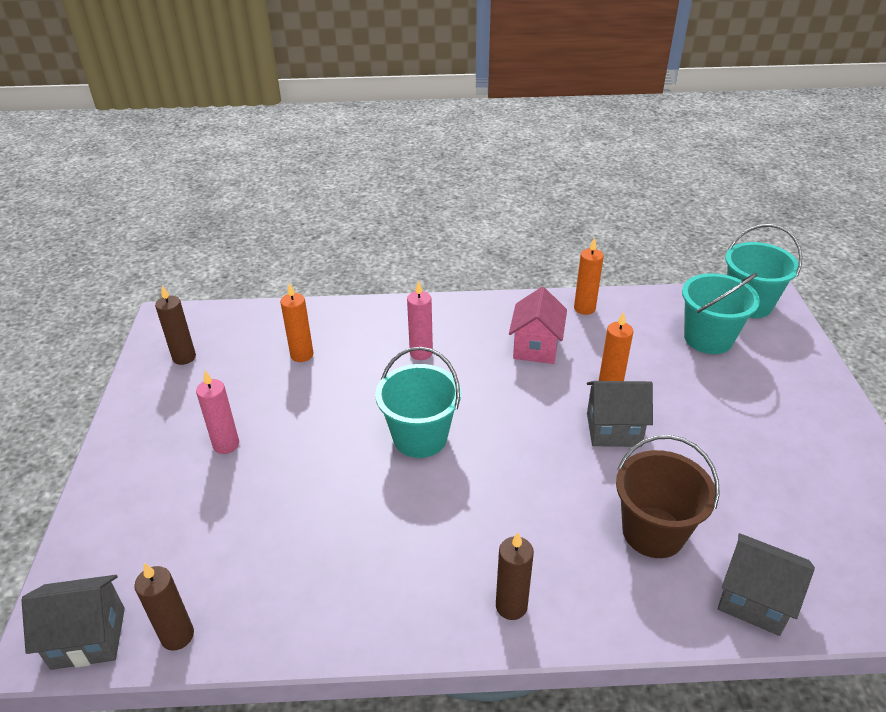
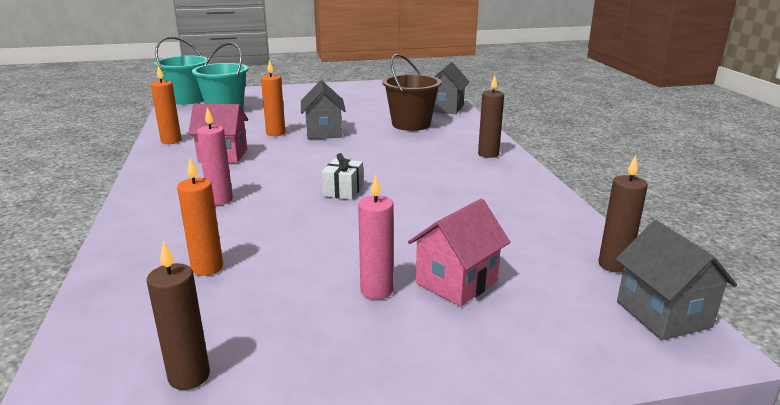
camera: 100 degrees left, 15 degrees down
(212, 497) = (456, 282): none -> pink house
(420, 437) = (343, 191): turquoise bucket -> white gift

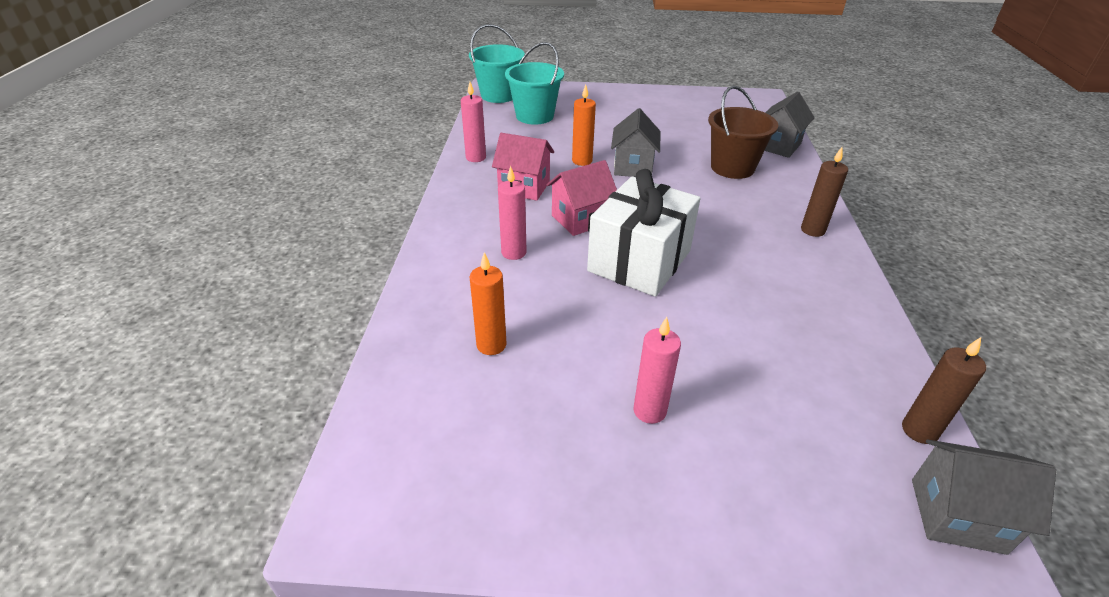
camera: 15 degrees right, 15 degrees up
(171, 141) = (476, 158): orange candle -> pink candle
(189, 376) = (460, 478): brown candle -> none
(343, 191) = (639, 261): white gift -> white gift, size x2.29
(456, 282) = (734, 417): pink house -> pink house (580, 219)
(663, 314) = (957, 515): grey house -> grey house turned 75 degrees counterclockwise

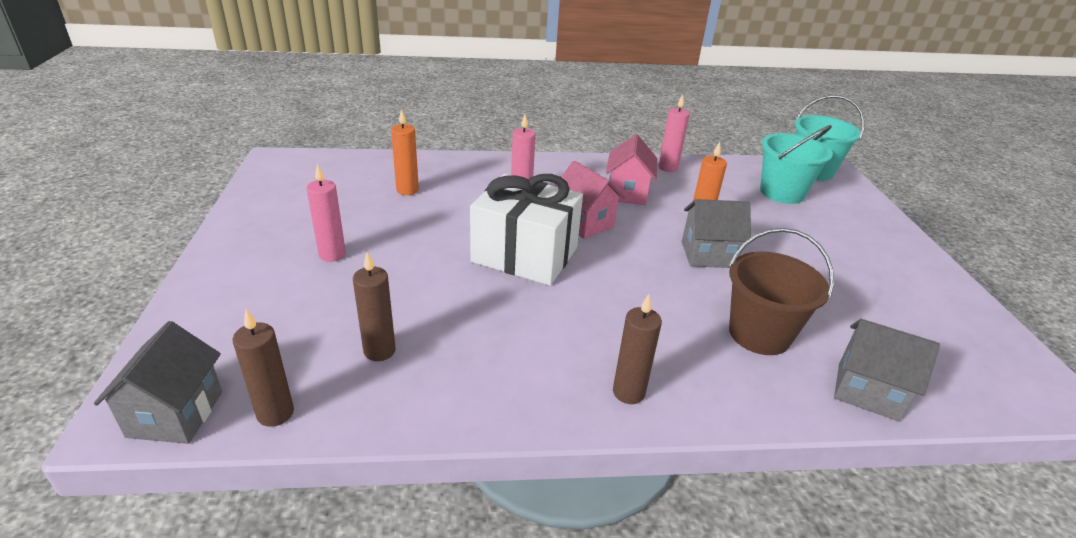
camera: 80 degrees right, 5 degrees down
(811, 361) = (379, 351): none -> brown candle

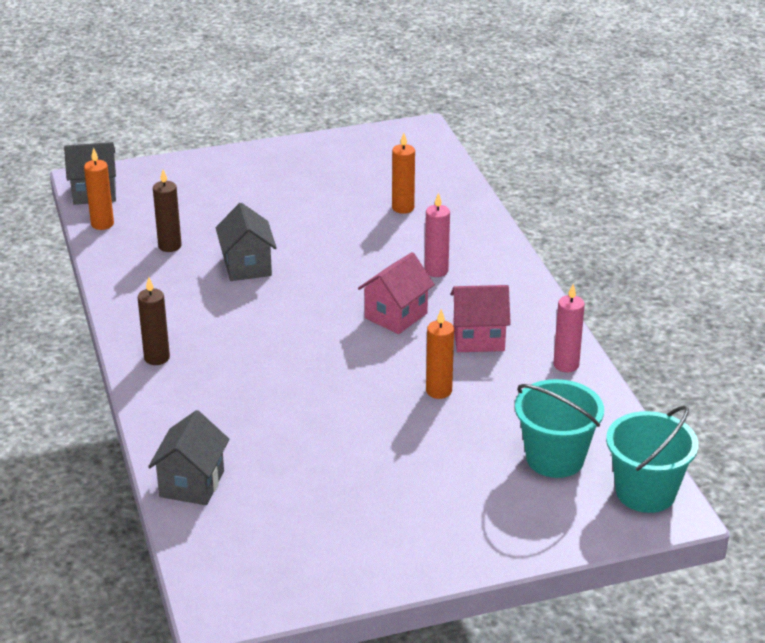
camera: 80 degrees right, 0 degrees up
(275, 413) = (102, 224): brown candle -> orange candle
(332, 254) = (278, 198): pink candle -> none
(525, 255) = (321, 288): white gift -> none
(708, 254) = (373, 397): grey house -> grey house (247, 266)
(759, 334) = (251, 426): brown bucket -> none

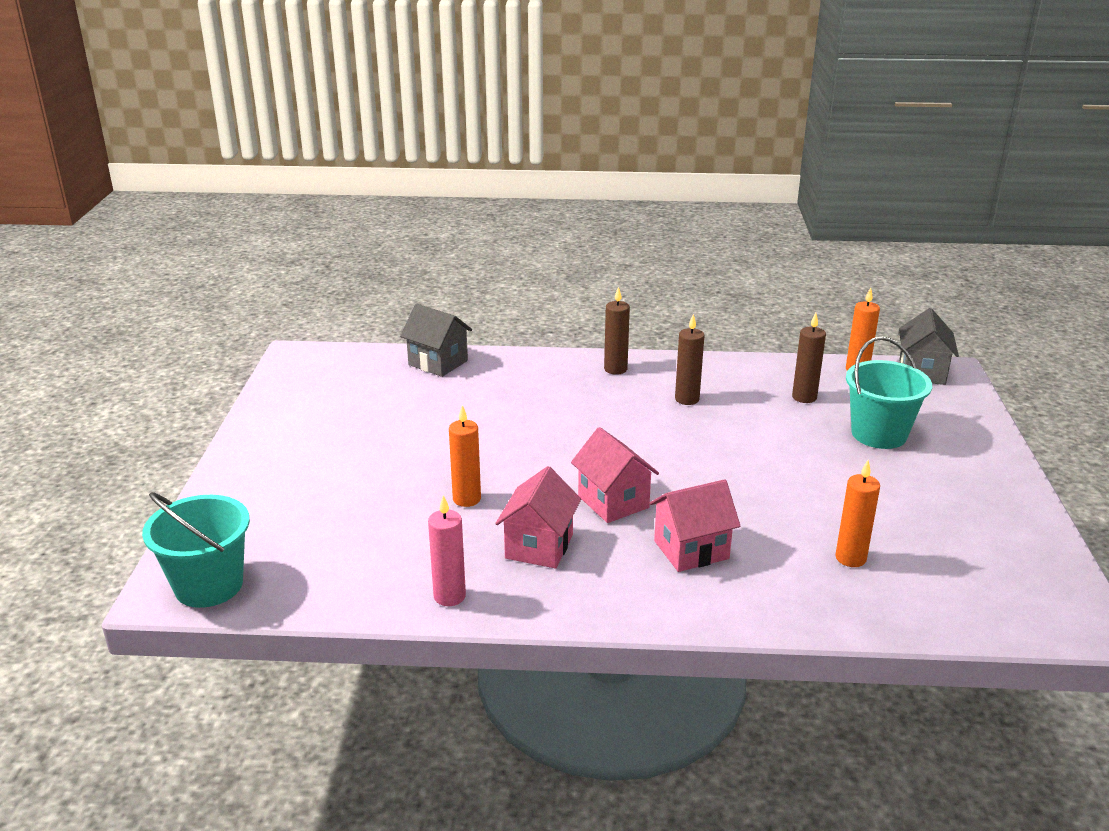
camera: 110 degrees right, 5 degrees down
(202, 306) = (687, 399): none -> brown candle
(247, 266) = (749, 432): grey house -> none
(436, 271) = (691, 550): pink candle -> pink house
(555, 458) = (309, 542): turquoise bucket -> turquoise bucket (879, 434)

